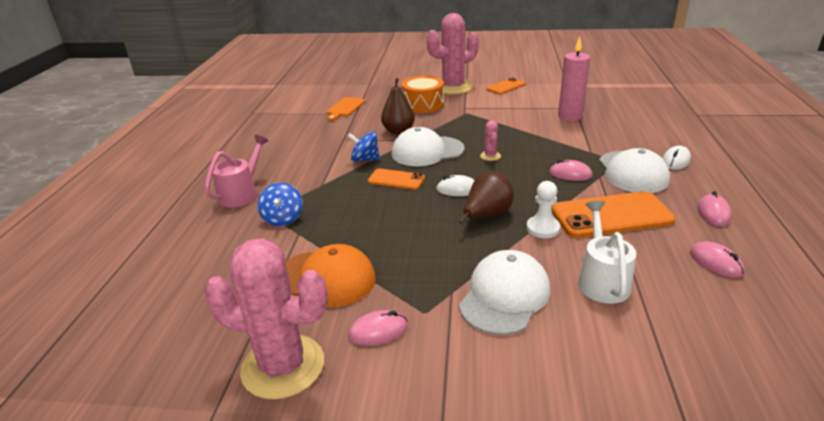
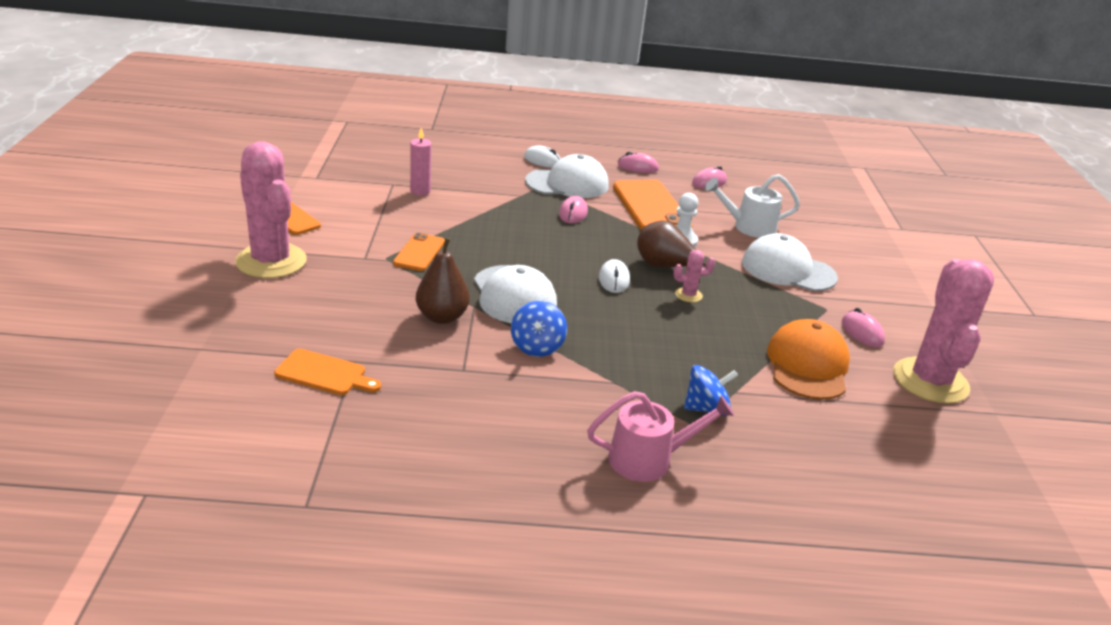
camera: 100 degrees left, 0 degrees up
(242, 193) = (649, 459): pink watering can -> pink watering can turned 150 degrees clockwise
(396, 179) = (594, 320): orange phone -> orange phone (419, 252)
(423, 104) = (338, 292): orange drum -> none
(490, 156) = (529, 252): pink cactus -> pink cactus (688, 295)
(570, 116) = (420, 191): pink candle -> pink candle, size x0.65

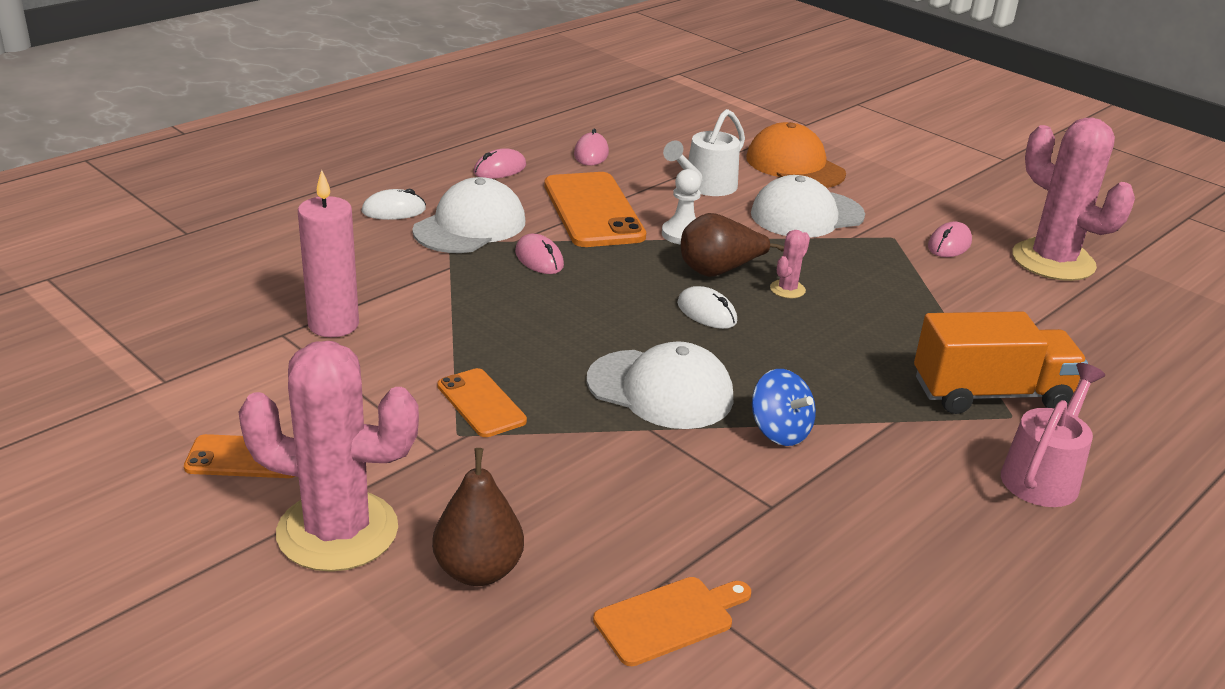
camera: 45 degrees left, 0 degrees up
(420, 191) = (333, 325): pink candle -> pink candle, size x1.53
(442, 317) = (646, 463): brown pear -> brown pear (478, 571)
(651, 207) = (593, 210): orange phone -> orange phone turned 45 degrees clockwise
(706, 408) = (990, 394): blue spinning top -> orange truck
(807, 365) = (973, 301): orange cap -> orange cap (794, 166)
(862, 332) = (949, 244): pink mouse -> pink mouse turned 75 degrees counterclockwise

